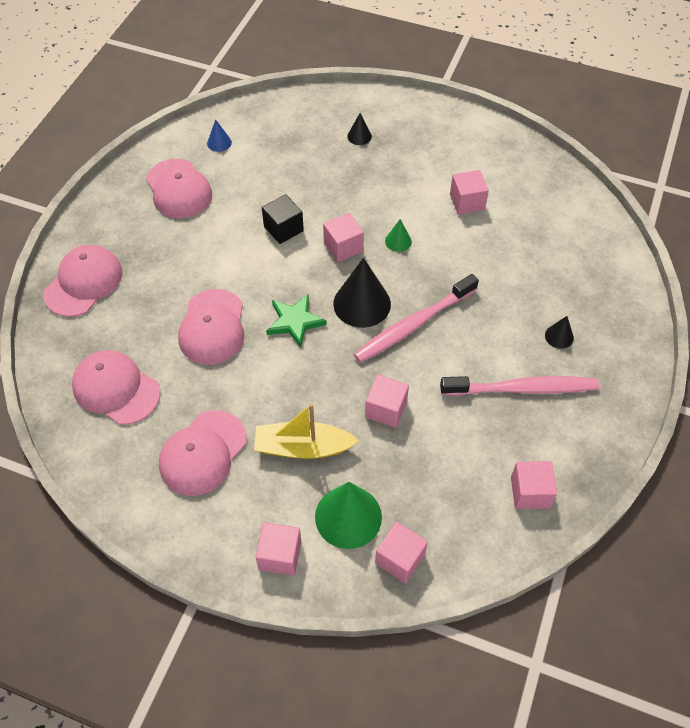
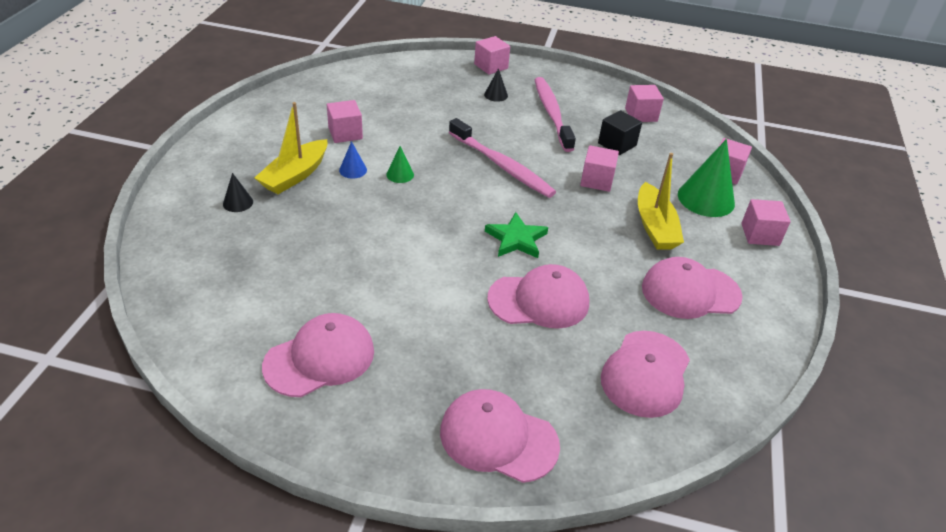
camera: 100 degrees left, 15 degrees down
(203, 453) = (690, 292): pink cap -> pink cap turned 150 degrees clockwise
(219, 143) = (230, 326): blue cone -> blue cone (353, 170)
(283, 229) = (387, 255): black cube -> black cube (617, 144)
(343, 247) = (411, 210): pink cube -> pink cube (491, 66)
(362, 303) = (484, 196): black cone -> none
(397, 169) = (295, 175): none -> yellow boat

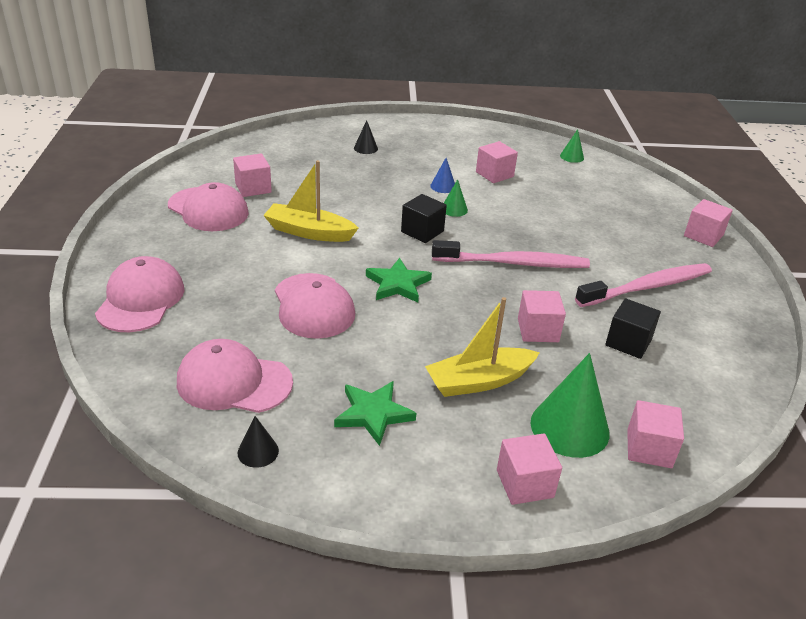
camera: 75 degrees right, 5 degrees down
(295, 175) = (416, 163): yellow boat -> yellow boat (309, 232)
(335, 82) = (572, 157): none -> green cone
(432, 203) = (422, 231): none -> black cube
(496, 95) = (646, 245): black cone -> black cone (258, 451)
(502, 166) = (514, 263): pink toothbrush -> pink toothbrush turned 120 degrees counterclockwise
(641, 115) = (720, 360): pink cube -> pink cube (253, 188)
(690, 292) = (373, 414): pink cap -> green star

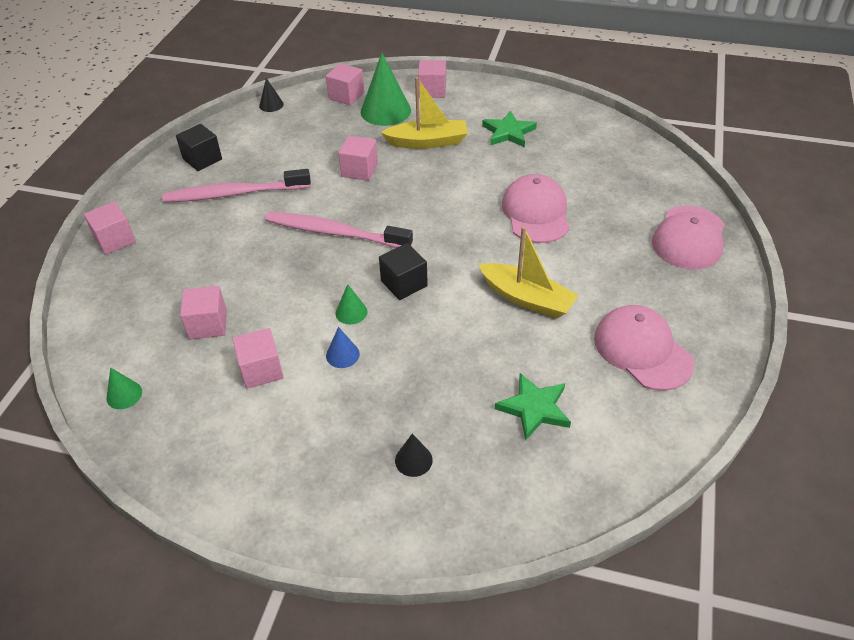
camera: 160 degrees left, 10 degrees up
(234, 382) = (602, 162): pink cap -> none
(253, 188) = (588, 384): pink cube -> pink cube (208, 324)
(258, 451) = (585, 122): black cone -> black cone (271, 105)
(398, 284) = (455, 224): green star -> green star (534, 408)
(628, 342) = (297, 153): black cube -> black cube (202, 159)

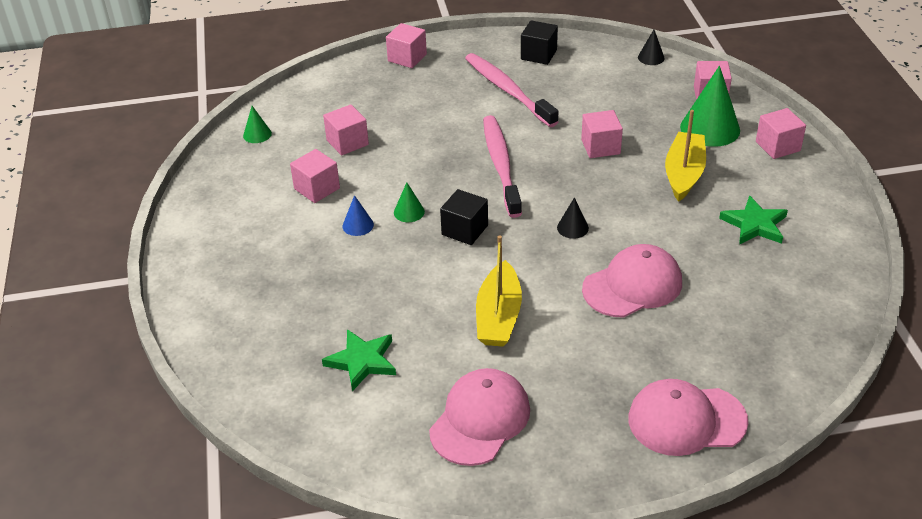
camera: 65 degrees right, 5 degrees down
(413, 460) = (269, 305): black cone -> black cone (572, 228)
(427, 142) = (684, 174): yellow boat -> yellow boat turned 135 degrees counterclockwise

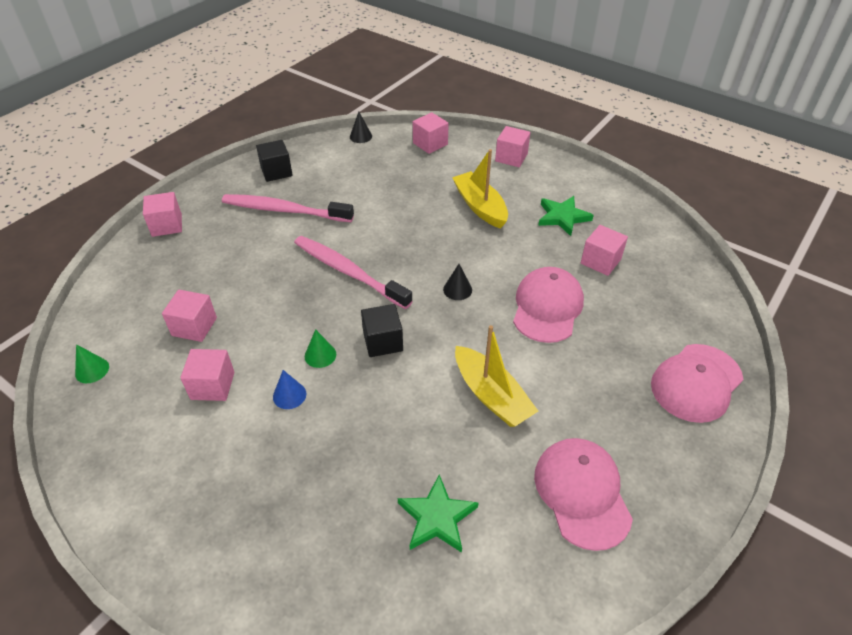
camera: 45 degrees left, 5 degrees up
(600, 147) = (403, 217): pink cube -> pink cube (600, 261)
(710, 128) = (457, 167): green cone -> none

